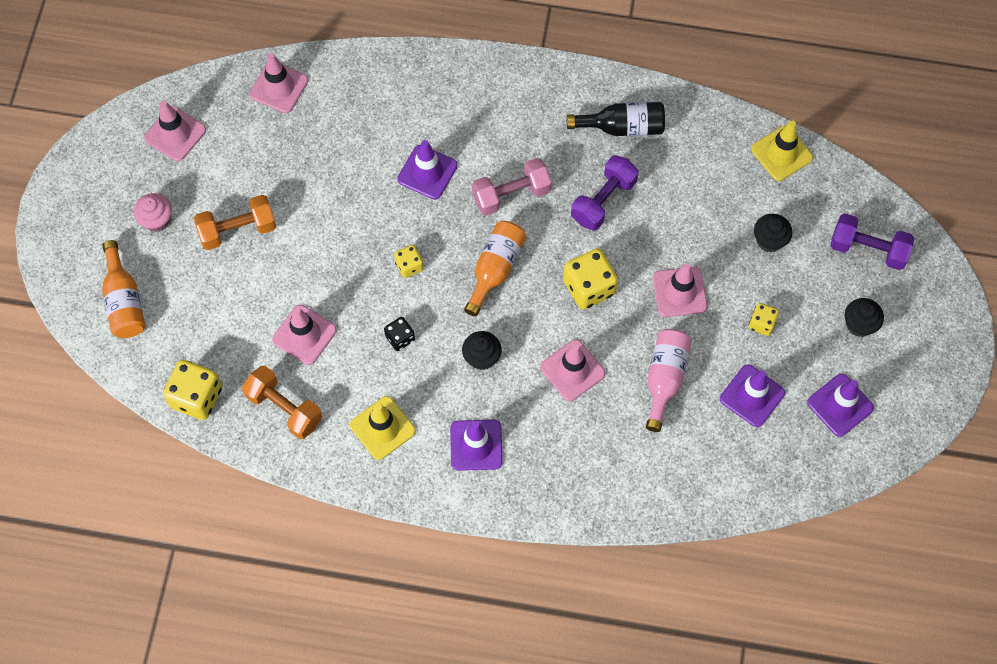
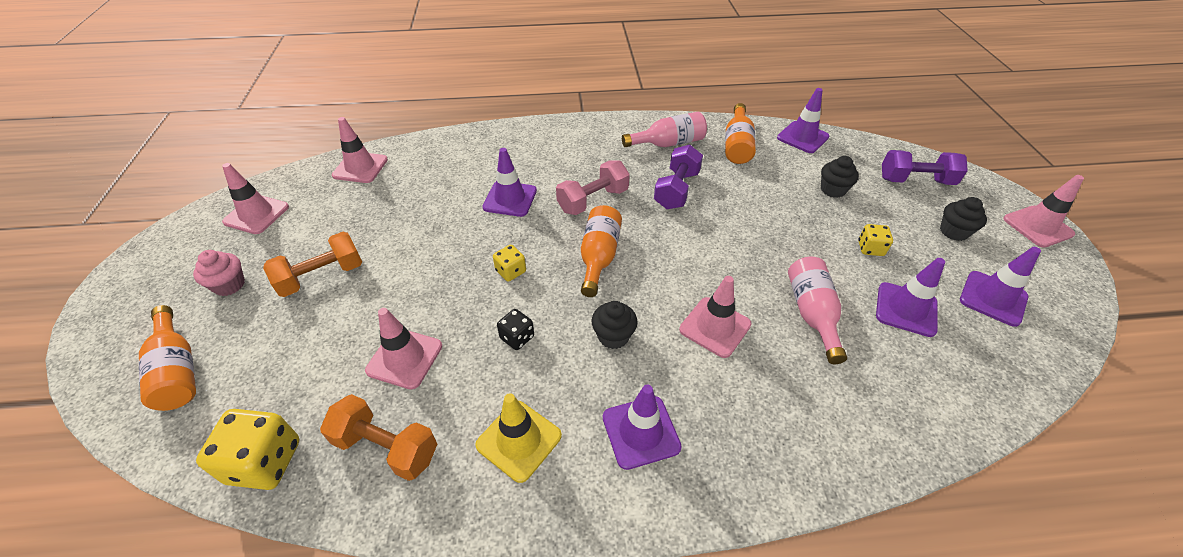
camera: 15 degrees left, 20 degrees down
(589, 287) = (696, 253): yellow dice -> none
(622, 127) = (668, 143): black bottle -> pink bottle
(679, 292) = (781, 240): pink traffic cone -> pink traffic cone (1037, 226)
(699, 148) = (737, 145): none -> orange bottle
(781, 153) = (802, 137): yellow traffic cone -> purple traffic cone

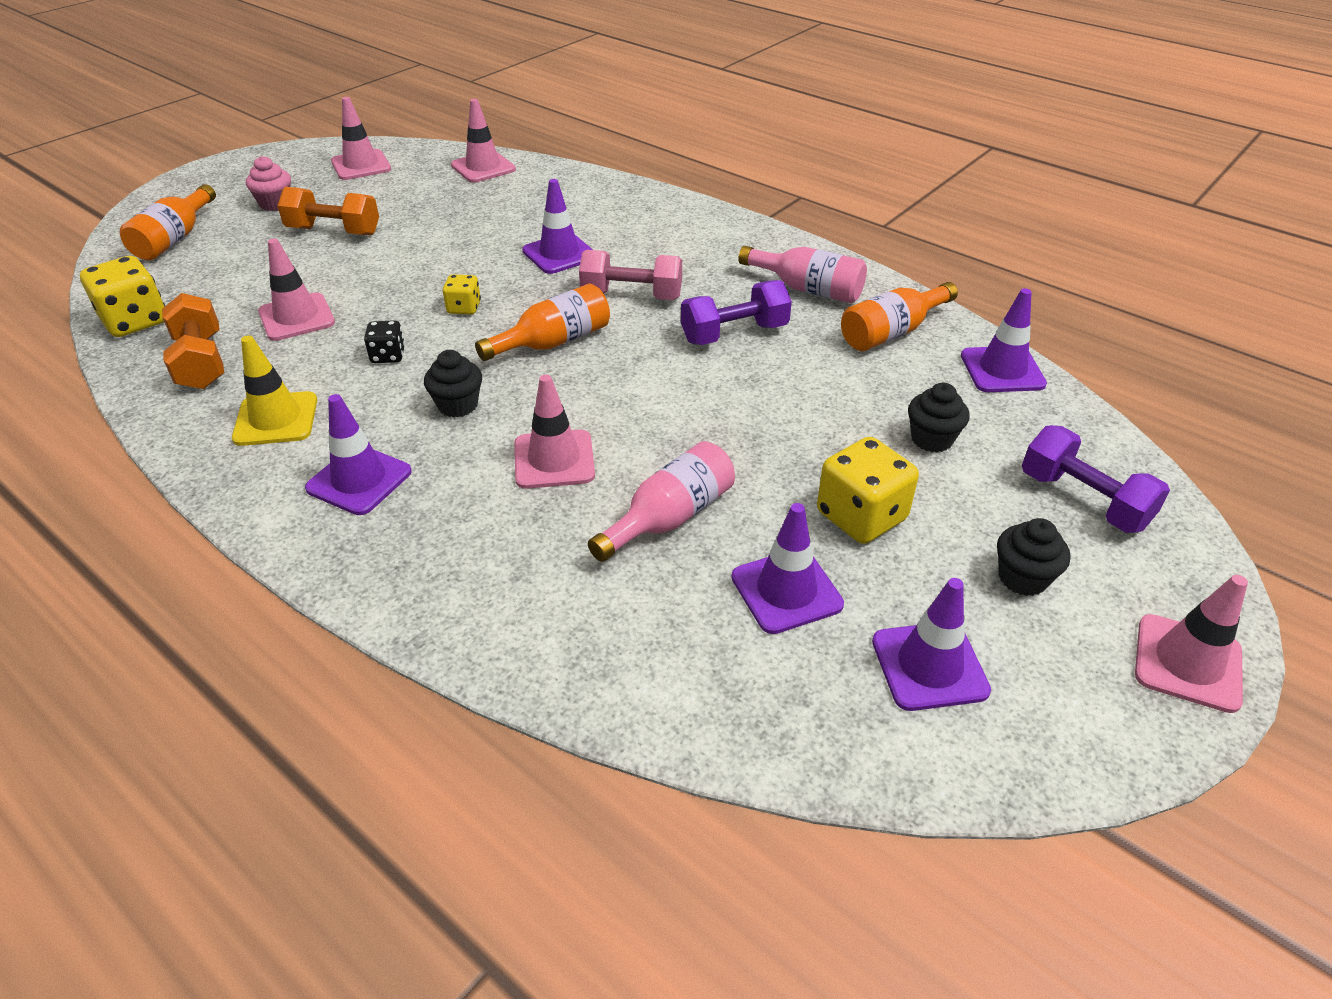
camera: 45 degrees right, 5 degrees down
(870, 248) = (861, 516): yellow dice -> yellow dice, size x1.82

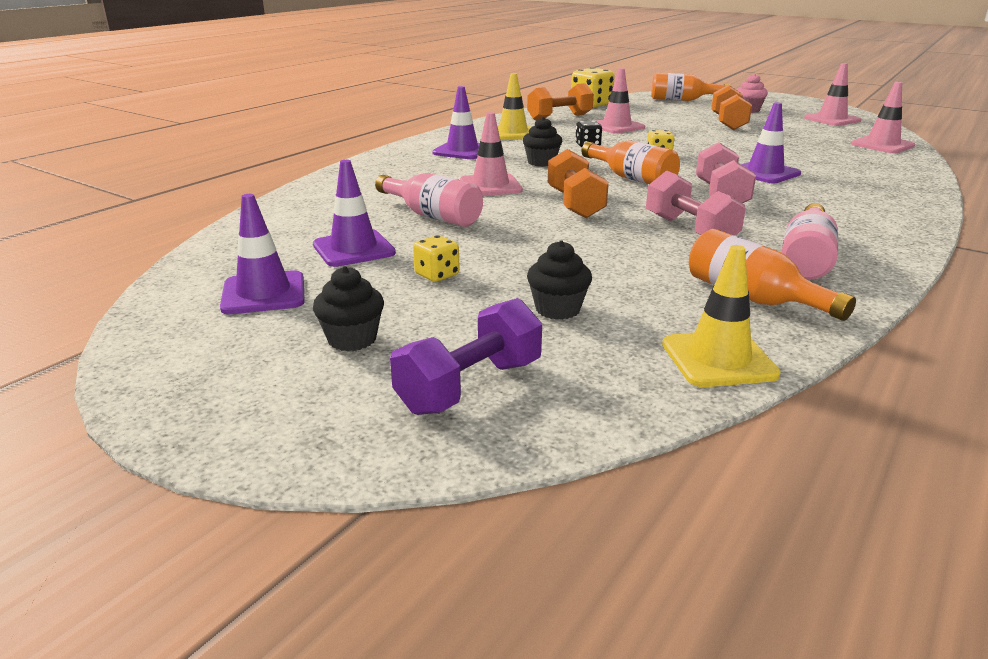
camera: 85 degrees right, 15 degrees down
(642, 396) = (575, 204): none -> orange dumbbell
(734, 334) = (690, 230): purple dumbbell -> pink dumbbell
(861, 516) = (437, 275): yellow dice -> yellow dice, size x0.55
(1002, 370) = (718, 359): purple traffic cone -> yellow traffic cone
(1187, 663) = (215, 416): pink traffic cone -> none

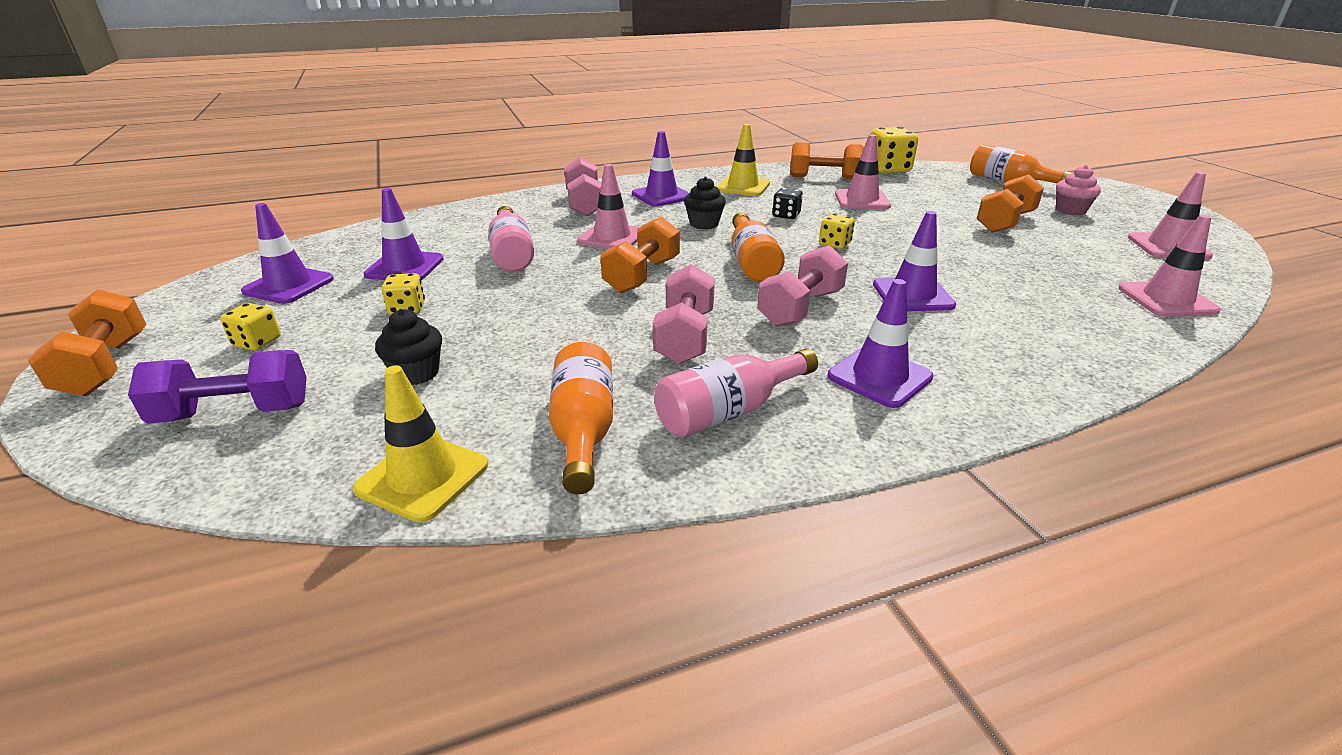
camera: 35 degrees right, 5 degrees up
(226, 411) = (106, 366): none -> orange dumbbell
(352, 339) = (257, 342): black cupcake -> yellow dice
(409, 169) = (584, 204): none -> pink dumbbell
(839, 217) = (879, 377): none -> purple traffic cone

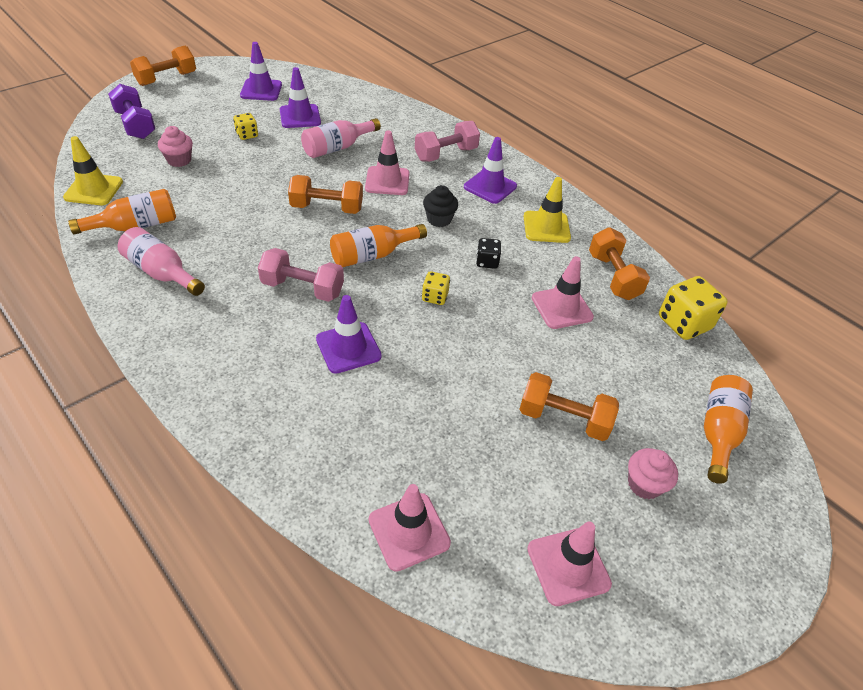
camera: 65 degrees right, 15 degrees up
(257, 342) = (197, 106): yellow dice -> none
(416, 373) = (179, 160): black cupcake -> pink cupcake
(685, 337) = (244, 242): pink dumbbell -> none
(879, 377) = (214, 333): purple traffic cone -> none

